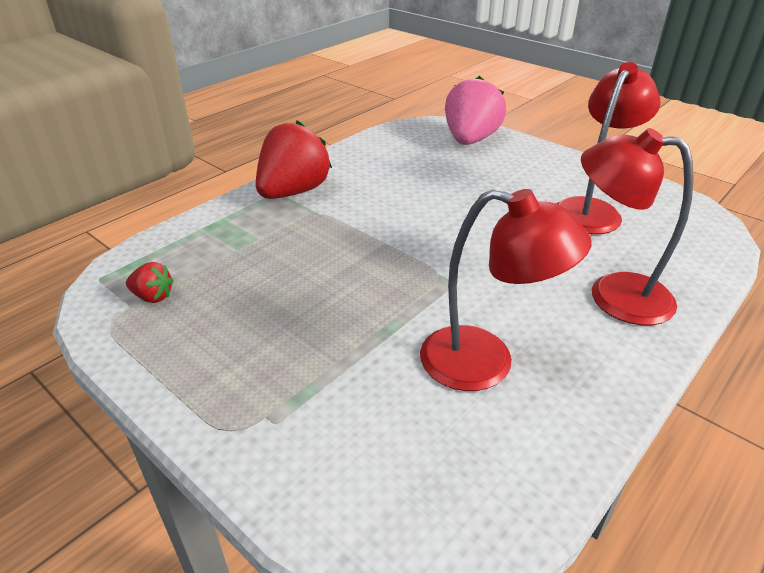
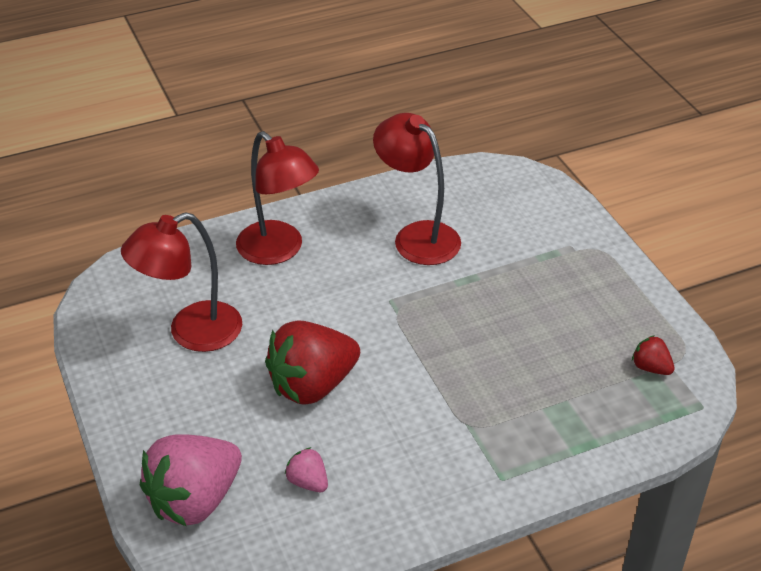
camera: 155 degrees left, 5 degrees up
(293, 192) = (481, 471): red strawberry -> red strawberry (312, 385)
(410, 161) = (308, 482): none -> pink strawberry

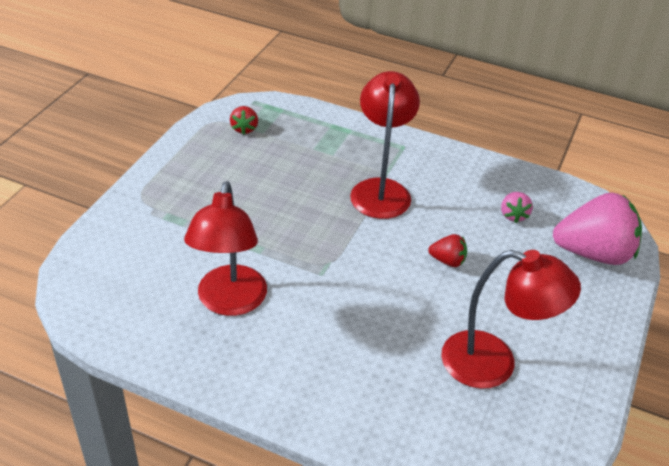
camera: 135 degrees left, 0 degrees up
(278, 251) = (346, 380): red lamp -> red lamp (381, 189)
(312, 385) = (447, 261): red strawberry -> red strawberry, size x0.45

